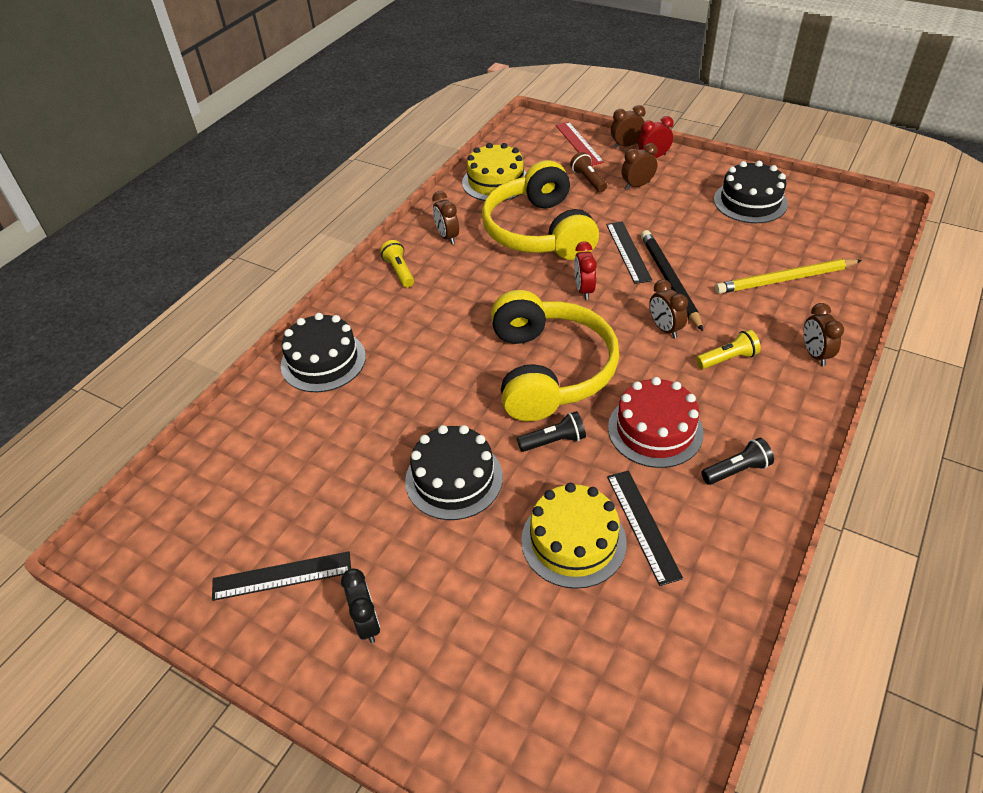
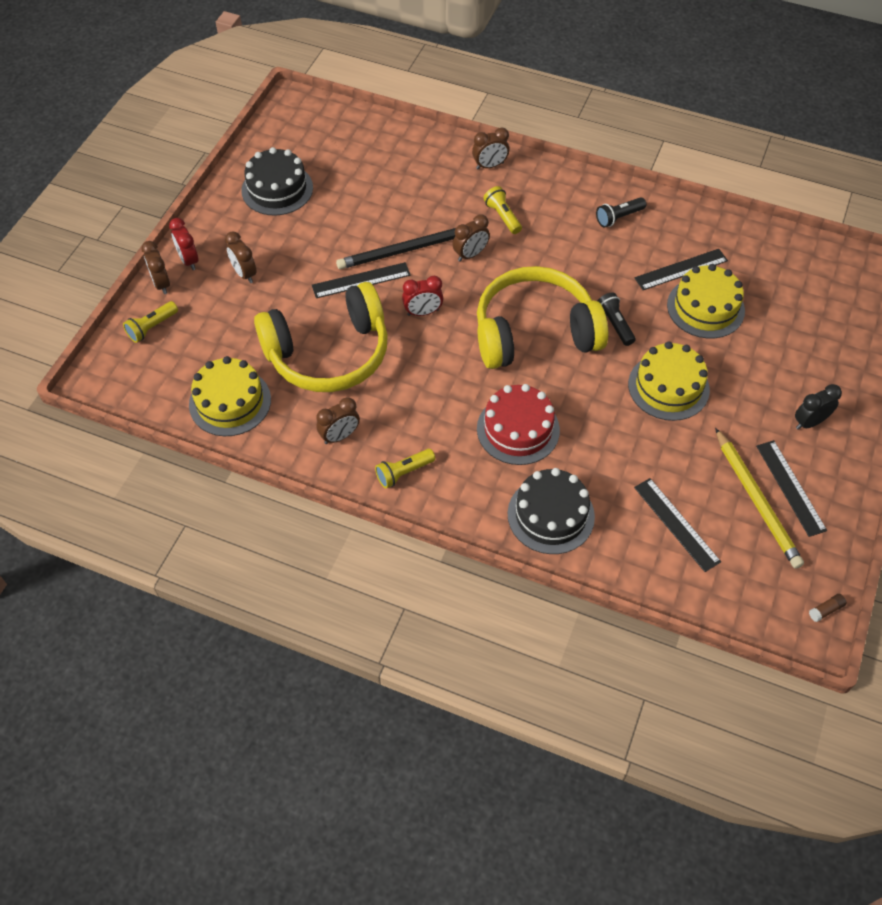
camera: 100 degrees left, 10 degrees up
(122, 573) = (825, 610): none -> brown glue stick
(277, 455) = (676, 524): none -> black ruler
(454, 479) = (668, 387): black cake -> yellow cake
(578, 143) = (152, 327): red ruler -> yellow flashlight
(588, 180) = (232, 315): brown flashlight -> none
(655, 430) = (589, 262): red cake -> red cake (518, 429)
(736, 470) = (618, 217): black flashlight -> black flashlight turned 90 degrees counterclockwise
(785, 279) = (397, 175): yellow pencil -> yellow pencil (757, 500)

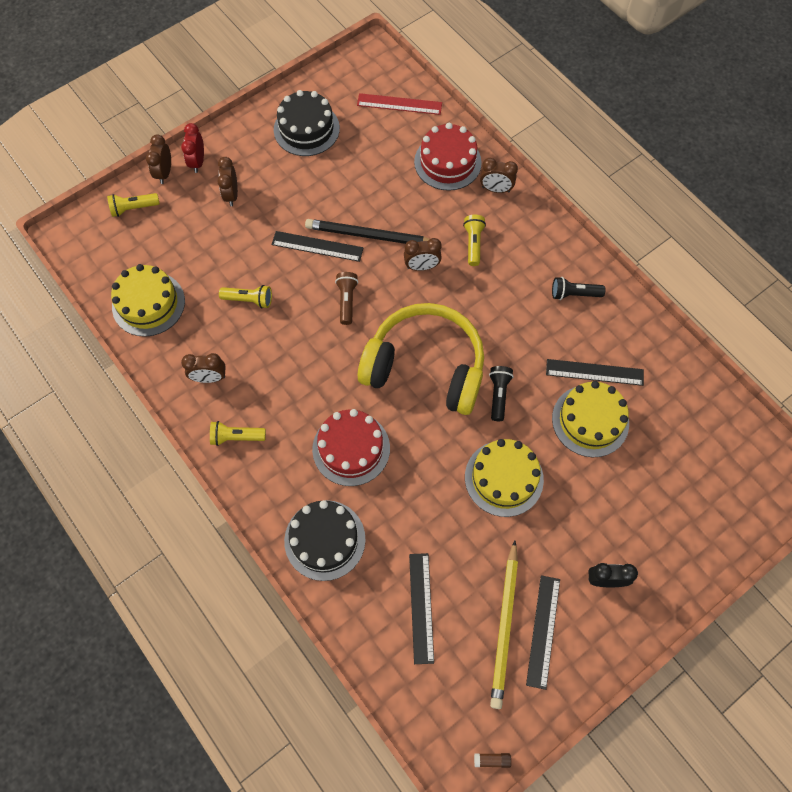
camera: 30 degrees right, 10 degrees up
(328, 353) = (249, 300): yellow headphones -> yellow flashlight
(351, 134) = (399, 104): none -> red ruler
(423, 312) = (347, 301): red clock -> brown flashlight
(430, 162) = (447, 162): none -> red cake

